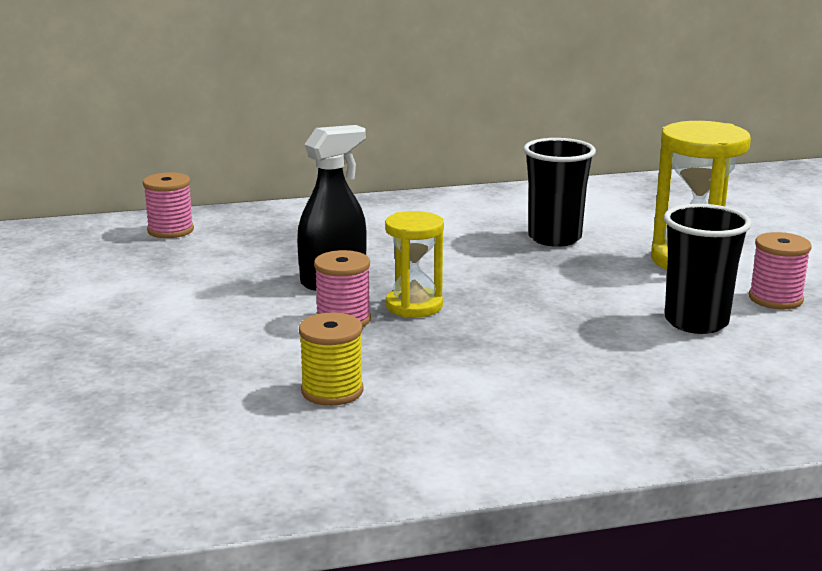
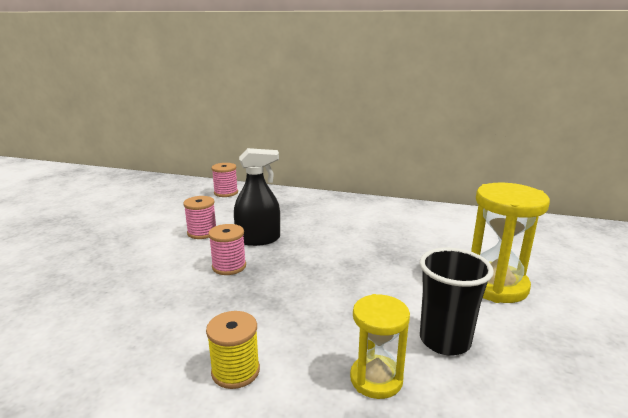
camera: 30 degrees right, 0 degrees up
(332, 391) = (156, 315): yellow spool -> yellow spool (235, 371)
(414, 306) = (276, 269): yellow hourglass -> yellow hourglass (376, 379)
(554, 238) = (415, 244): black cup -> none
(775, 299) = (532, 340): pink spool -> pink spool (202, 233)

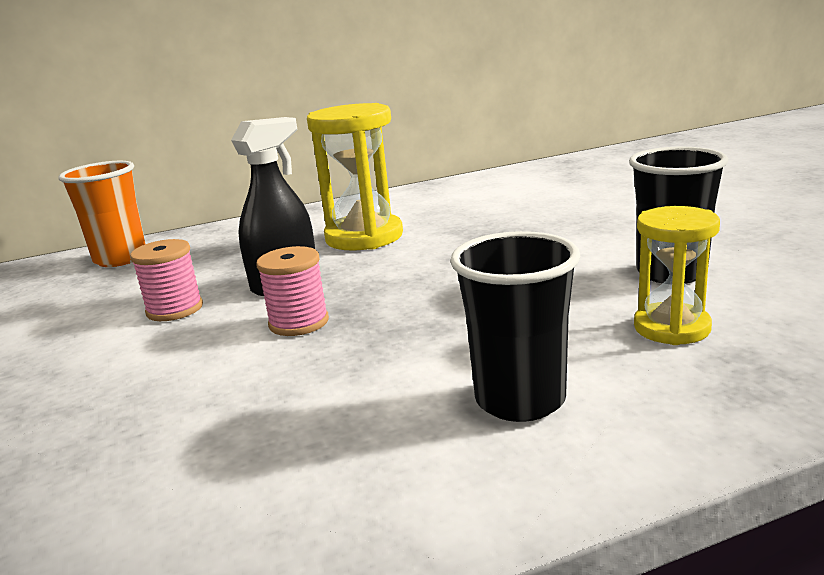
camera: 35 degrees left, 0 degrees up
(226, 193) = (121, 259): pink spool -> orange cup
(235, 371) = (520, 400): yellow spool -> black cup
(495, 285) = (633, 218): yellow hourglass -> yellow hourglass (364, 237)

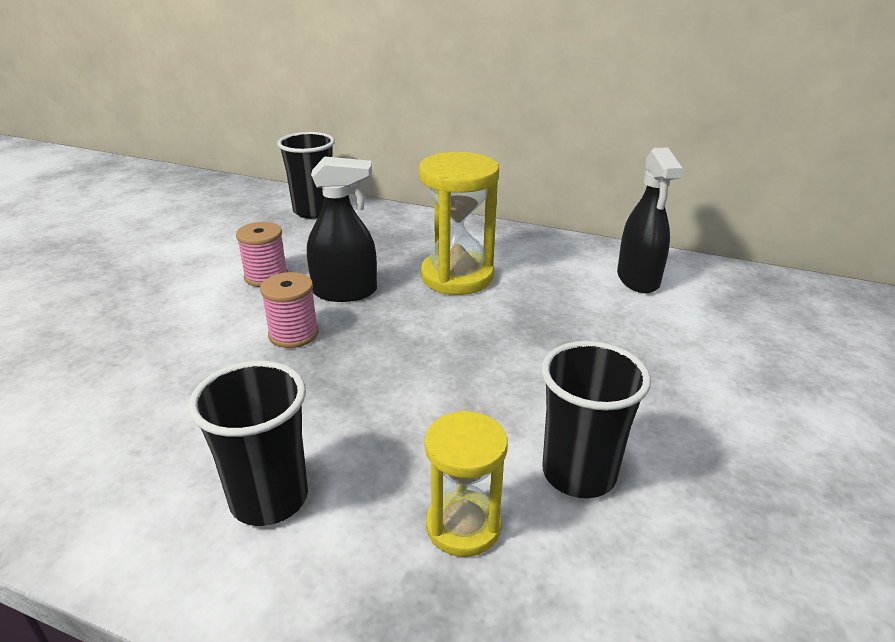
camera: 40 degrees right, 10 degrees up
(121, 259) = (314, 211): orange cup -> black cup
(495, 189) = (638, 279): none -> black spray bottle

